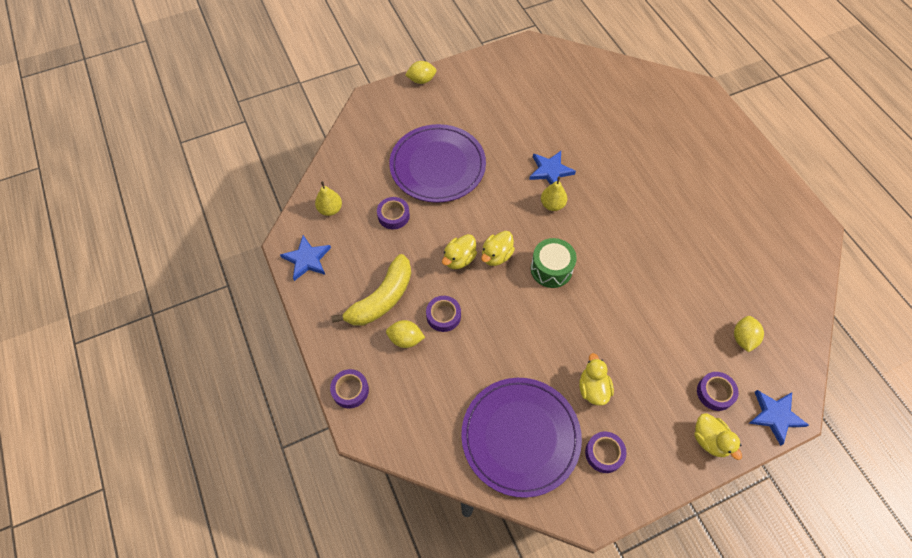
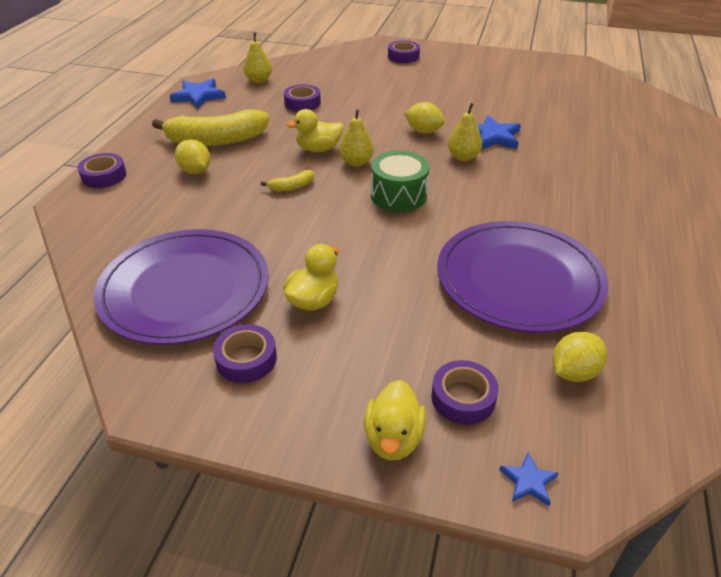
camera: 40 degrees right, 20 degrees down
(421, 80) = (441, 48): yellow lemon -> yellow lemon (423, 131)
(437, 166) = (384, 93): purple plate -> purple plate (519, 279)
(443, 316) = (249, 174): purple tape -> purple tape (403, 56)
(483, 308) = (291, 187): none -> yellow banana
(496, 256) = (356, 162): yellow duck -> yellow pear
(775, 416) = (528, 481): blue star -> blue star, size x0.53

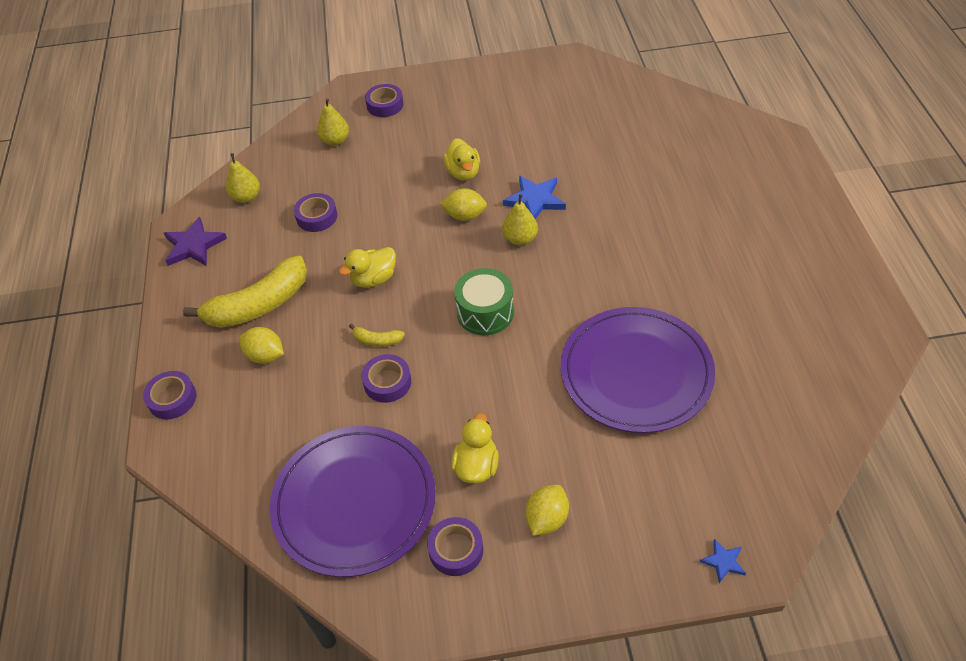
camera: 20 degrees left, 10 degrees up
(198, 96) = (193, 246): blue star -> purple star
(291, 187) = (377, 340): yellow banana -> yellow banana turned 60 degrees clockwise
(356, 162) = (421, 284): yellow pear -> yellow pear (335, 141)
(393, 438) = (612, 570): yellow duck -> yellow duck (463, 172)
(463, 398) = (646, 510): purple tape -> purple tape (387, 382)
(573, 372) = (716, 450): yellow lemon -> yellow lemon (547, 519)

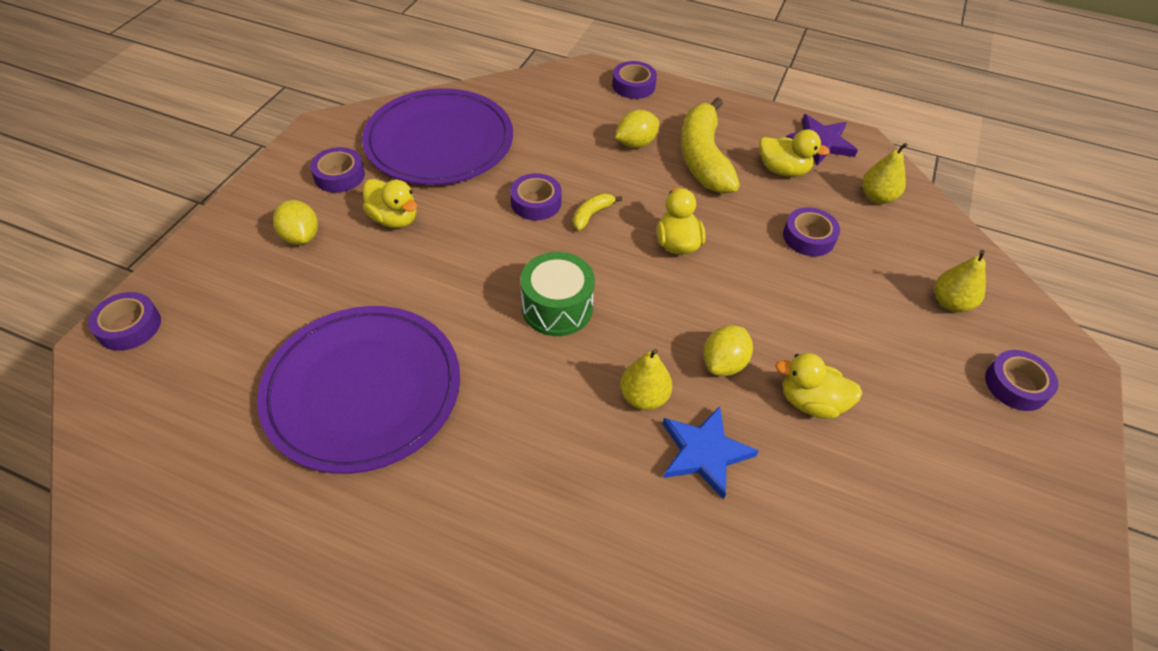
camera: 115 degrees right, 0 degrees up
(245, 254) = (783, 170): none -> yellow duck
(723, 562) = (129, 326): blue star -> purple tape

